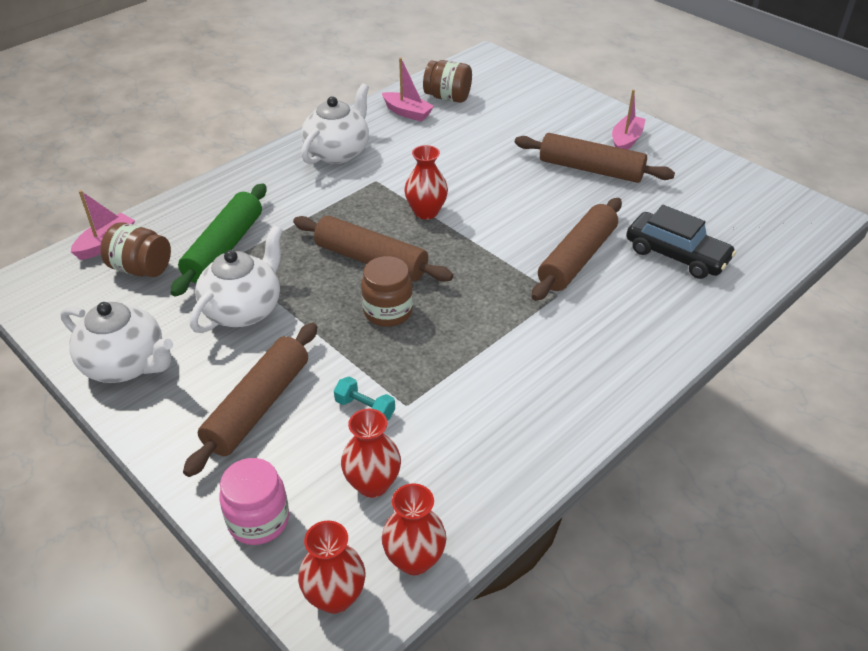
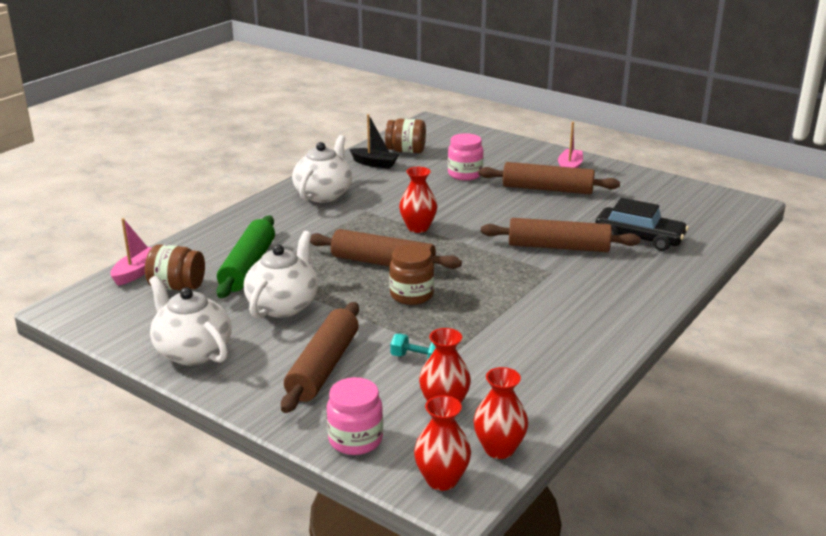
camera: 10 degrees left, 15 degrees down
(126, 365) = (192, 351): white teapot -> white teapot turned 150 degrees counterclockwise
(407, 113) = (374, 163): pink boat -> black boat
(503, 138) = (465, 174): none -> pink jar
(577, 258) = (558, 247): brown rolling pin -> brown rolling pin turned 75 degrees clockwise

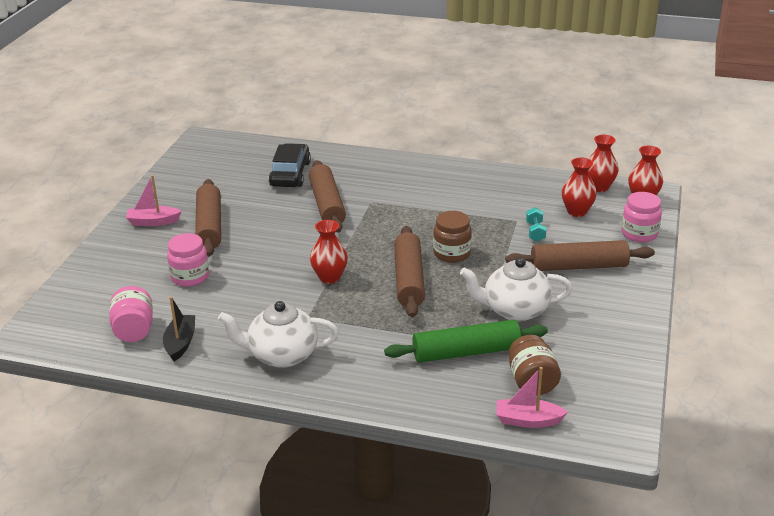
camera: 110 degrees left, 5 degrees up
(192, 351) = (615, 332): white teapot -> none
(406, 151) = (134, 330): brown jar -> pink jar

